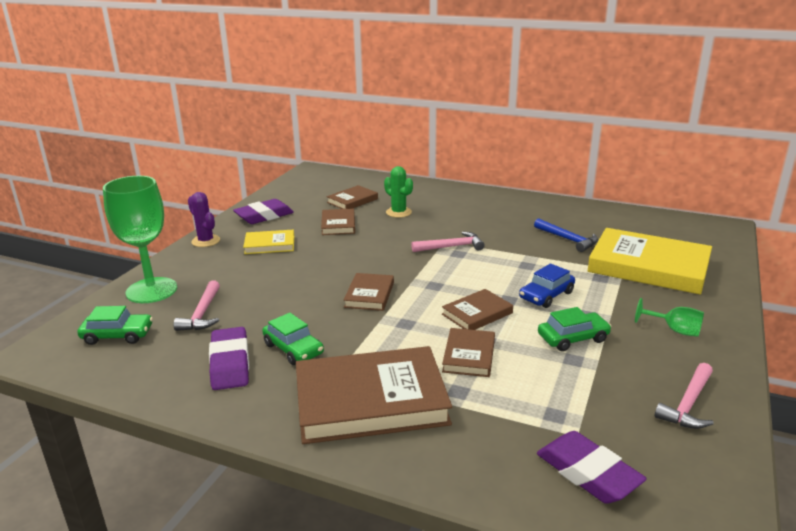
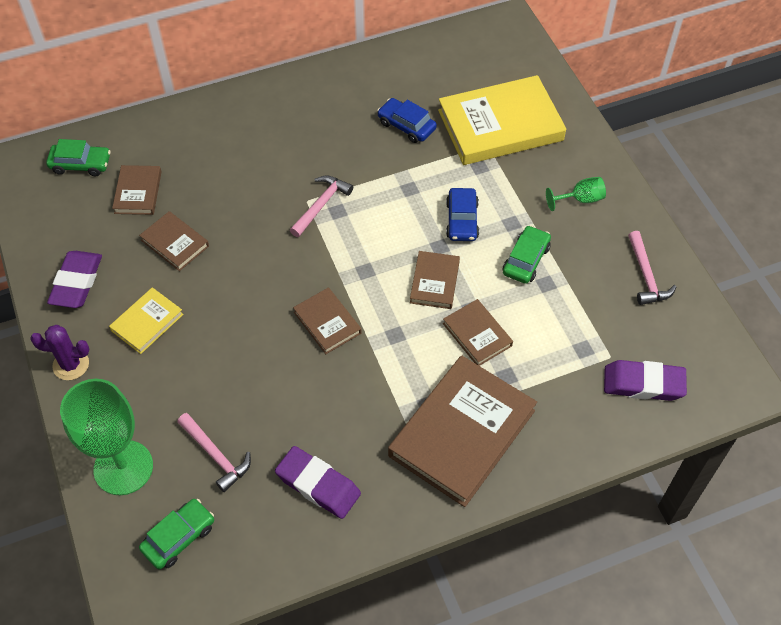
camera: 45 degrees left, 30 degrees up
(293, 349) = (346, 431): green car -> green car (81, 164)
(398, 212) = (211, 182): green cactus -> none
(568, 239) = (406, 126): blue hammer -> blue car

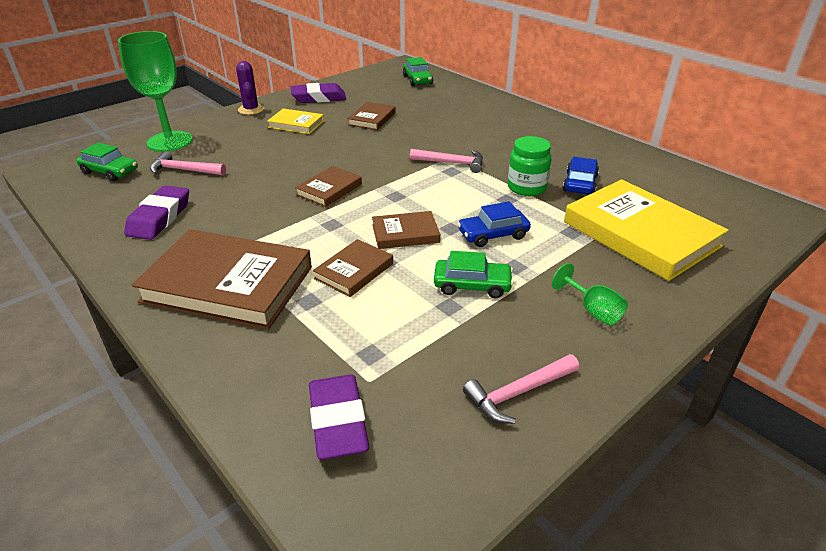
camera: 70 degrees right, 20 degrees down
(138, 192) = (408, 99): brown book -> none
(216, 455) = (184, 170): pink hammer -> pink hammer turned 75 degrees clockwise
(396, 166) = (526, 188): none -> green jar

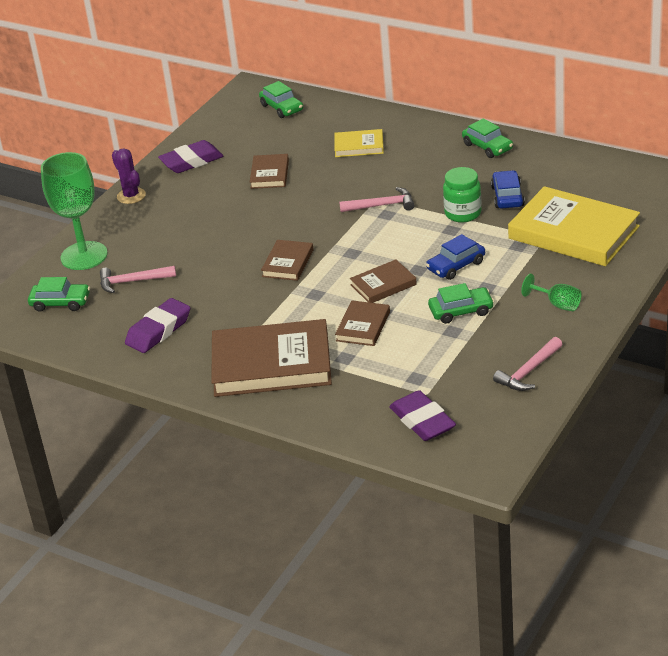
camera: 15 degrees left, 0 degrees up
(160, 218) = (159, 330): purple eraser -> purple eraser turned 45 degrees clockwise
(296, 124) = (196, 201): yellow book -> yellow book (359, 146)
(578, 139) = (487, 147): none -> green car

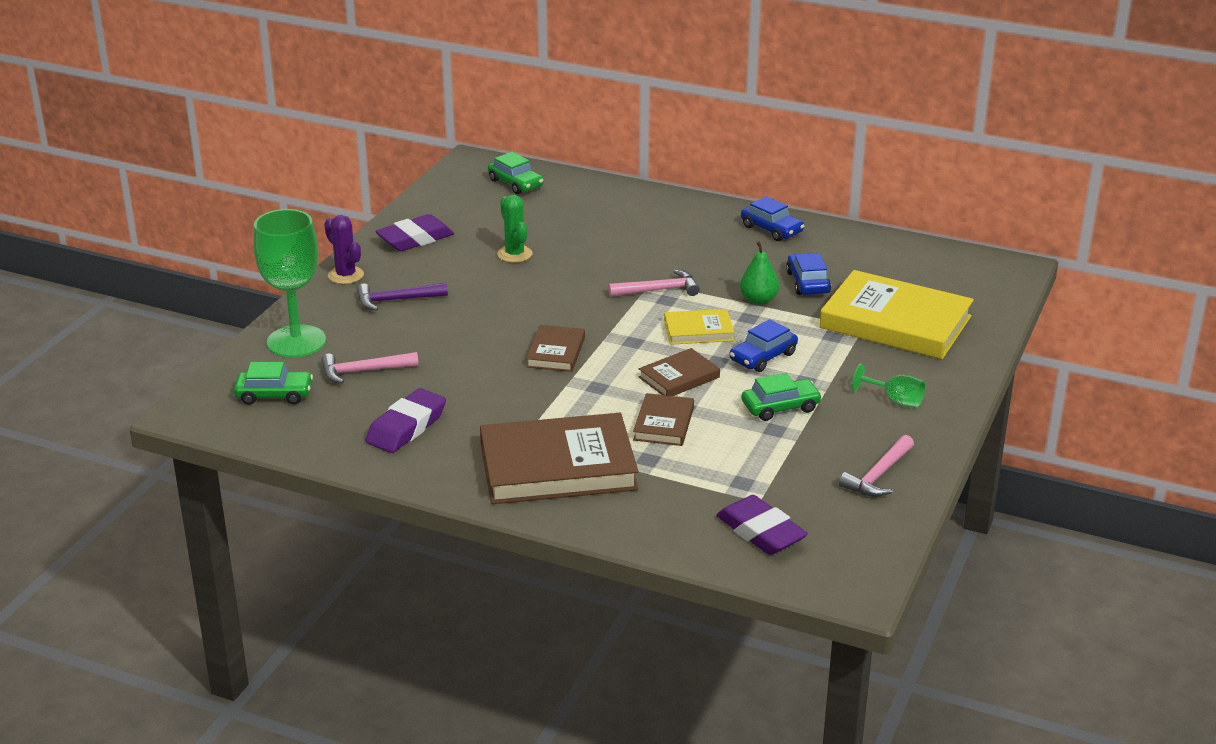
camera: 10 degrees left, 5 degrees down
(168, 218) = (396, 300): none -> purple hammer
(270, 174) = (514, 254): brown book -> green cactus
(359, 146) = (617, 226): yellow book -> yellow book (698, 330)
(463, 213) = (758, 300): green jar -> green pear
(487, 147) = (771, 229): green car -> blue car

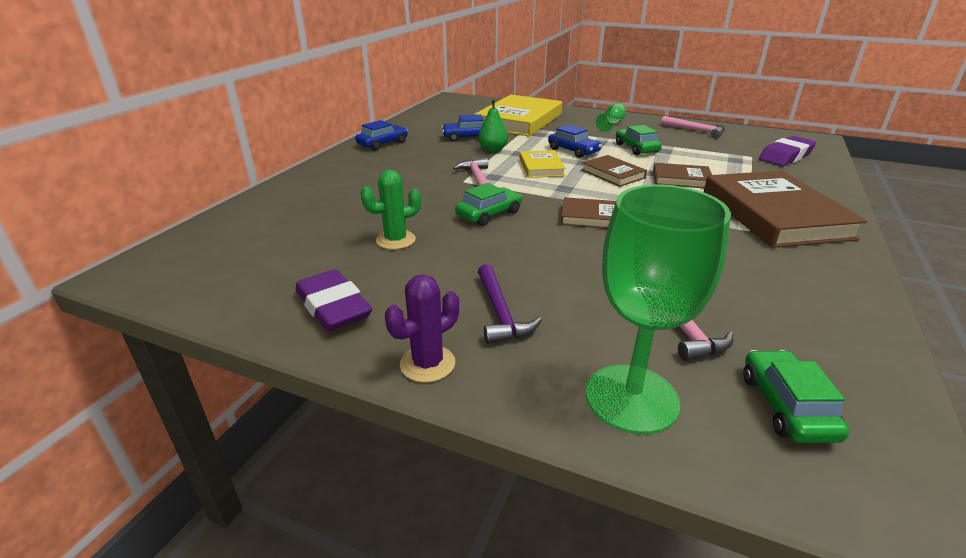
camera: 90 degrees left, 0 degrees up
(406, 427) = (777, 289): purple eraser -> none
(515, 183) = (217, 243): green car -> green car (489, 214)

